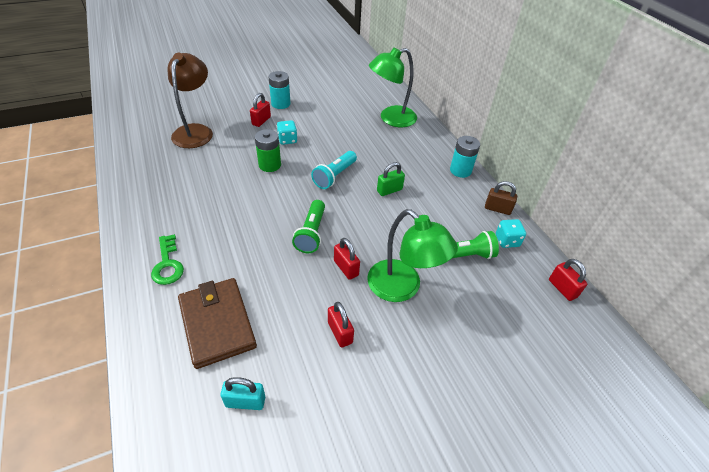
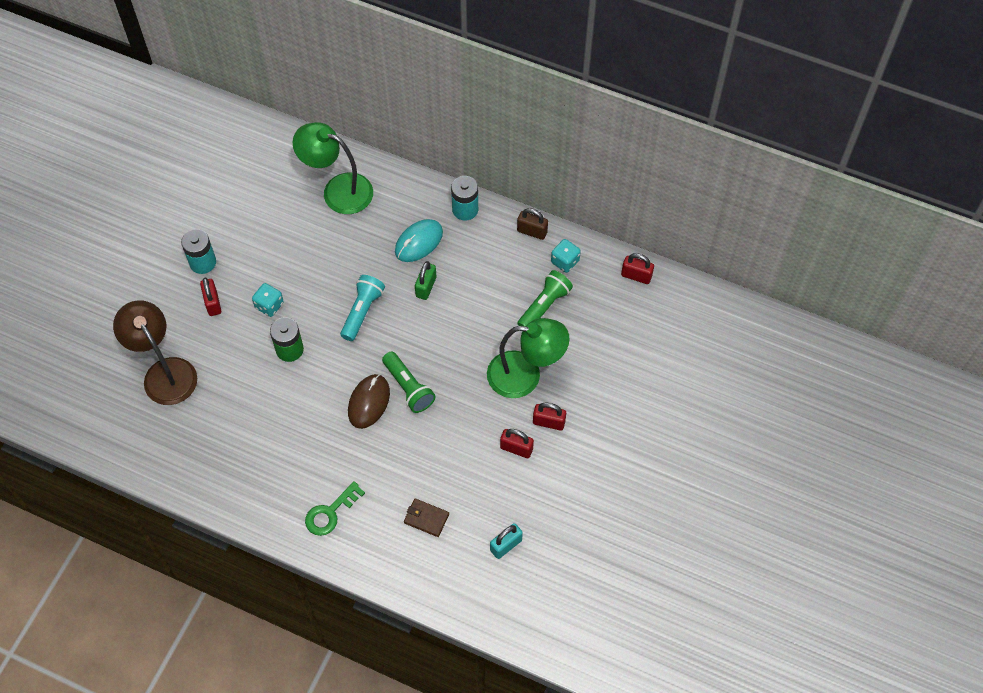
camera: 40 degrees left, 15 degrees up
(167, 264) = (330, 513): green key -> green key turned 105 degrees clockwise
(217, 323) = (426, 518): brown wallet -> brown wallet, size x0.48
(277, 222) = (369, 402): none -> brown mouse
(334, 176) = (362, 312): turquoise flashlight -> turquoise flashlight turned 150 degrees counterclockwise
(346, 268) = (468, 395): red padlock -> red padlock (548, 422)
(391, 119) = (338, 190): green lamp -> green lamp turned 90 degrees clockwise
(411, 167) = (419, 242): none -> turquoise mouse
(497, 209) = (532, 231): brown padlock -> brown padlock turned 45 degrees clockwise

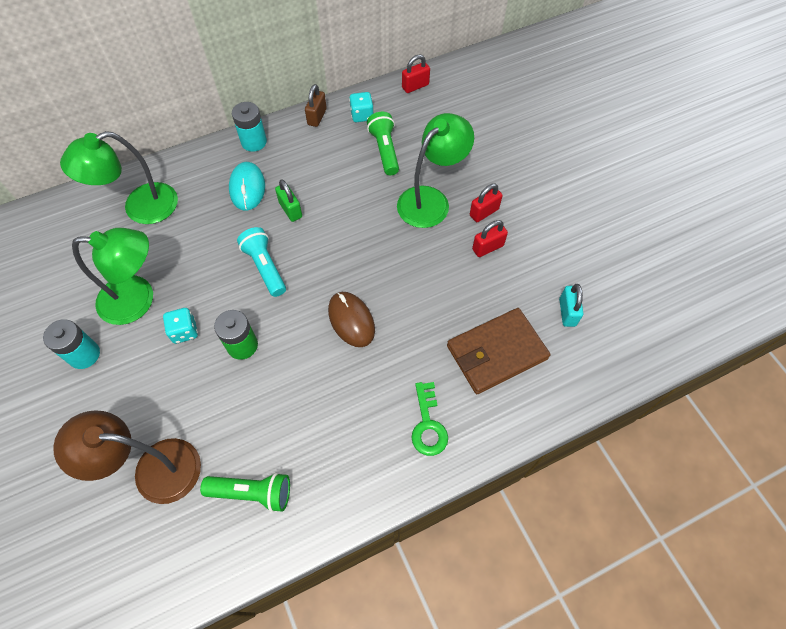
camera: 50 degrees left, 0 degrees up
(213, 303) = (132, 375): red padlock -> none
(267, 256) = (138, 299): none -> green lamp
(408, 388) = (366, 282): green flashlight -> green flashlight (252, 493)
(426, 518) = (496, 352): brown wallet -> brown wallet, size x2.07
(532, 231) = (317, 117): brown padlock -> brown padlock turned 45 degrees counterclockwise

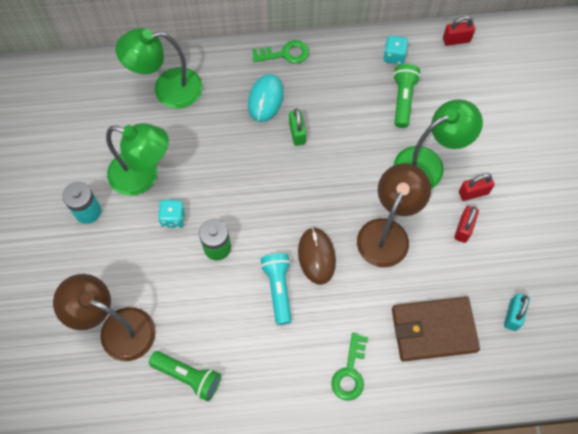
camera: 20 degrees right, 5 degrees up
(254, 142) = (285, 54): turquoise battery -> green key
(265, 267) = (258, 181): turquoise flashlight -> turquoise flashlight (278, 289)
(317, 117) = (351, 45): brown padlock -> none
(415, 274) = (387, 232): none -> brown lamp
(488, 247) = (463, 228): red padlock -> red padlock turned 60 degrees counterclockwise

